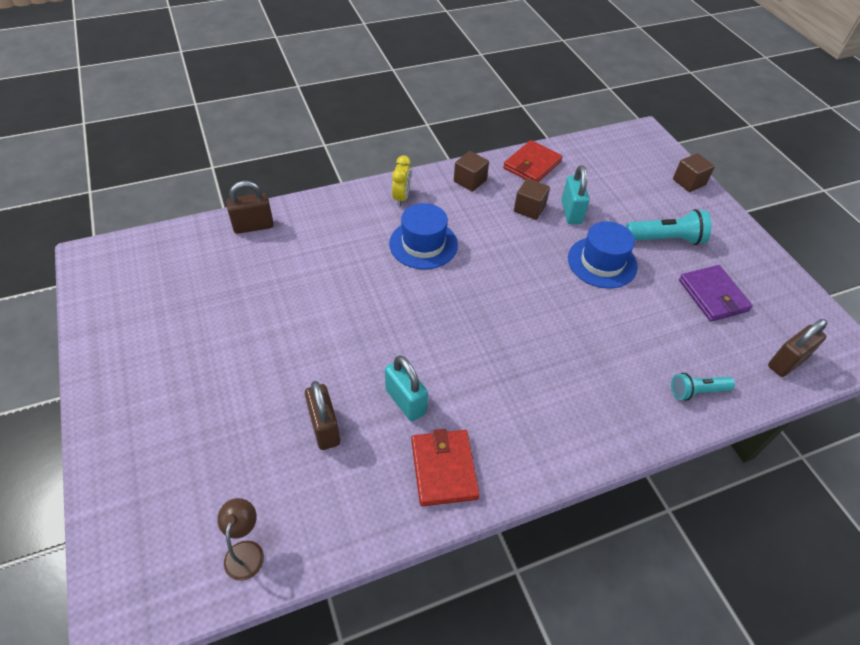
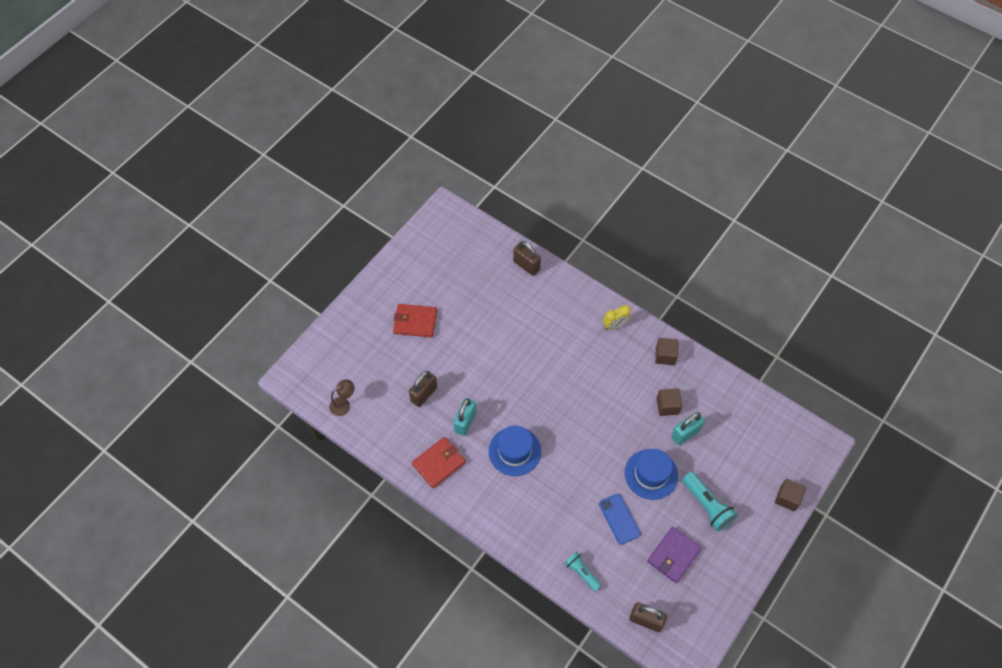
camera: 60 degrees right, 10 degrees up
(423, 244) = (584, 363): blue hat -> blue hat (514, 451)
(532, 165) = (715, 385): red wallet -> red wallet (415, 322)
(642, 317) = (619, 519): none -> blue phone

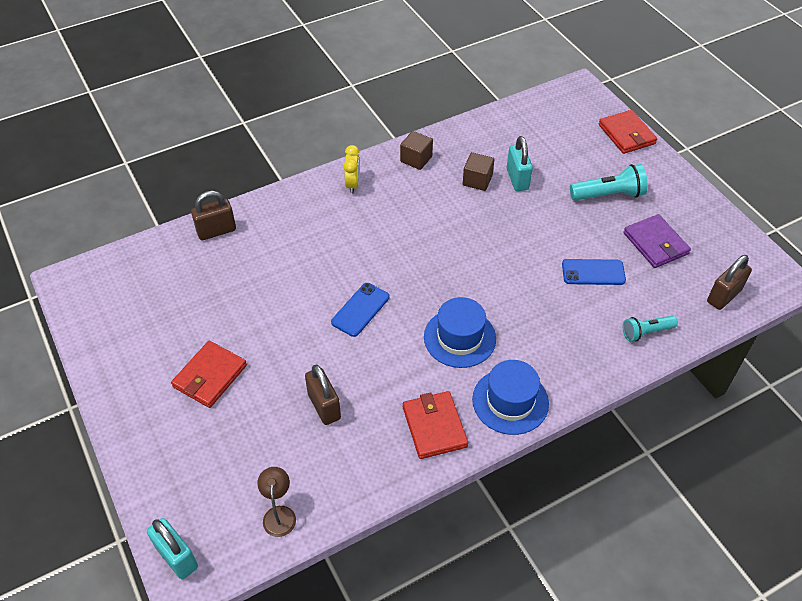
camera: 65 degrees left, 10 degrees down
(465, 422) = (391, 374): turquoise padlock -> turquoise padlock (177, 557)
(507, 381) = (360, 309): none -> blue phone
(651, 474) = (551, 225): blue hat -> blue hat (510, 401)
(787, 498) = (626, 134): brown cube -> red wallet

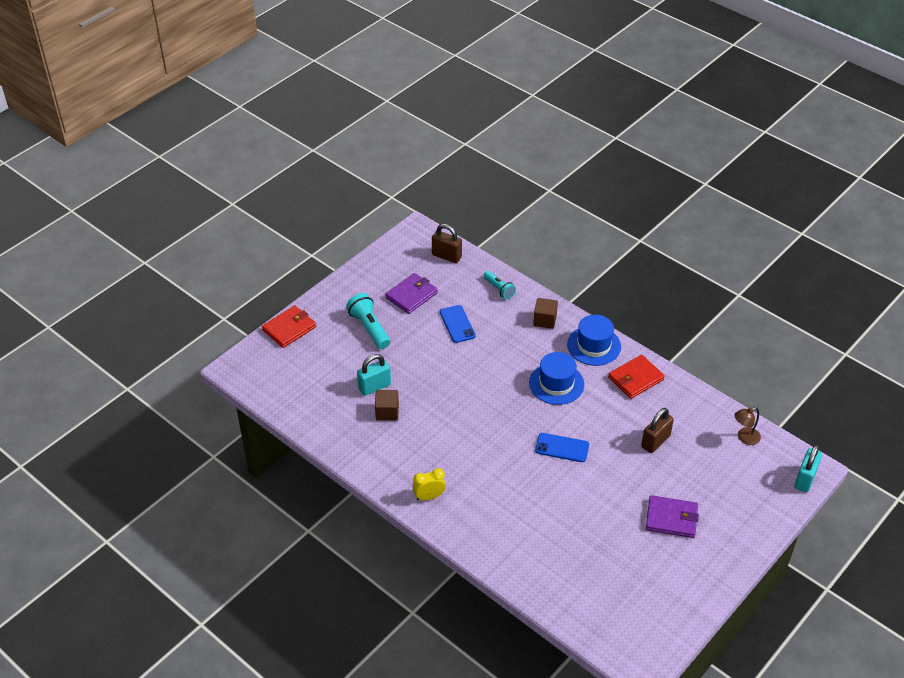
camera: 110 degrees left, 5 degrees down
(210, 376) = (671, 518): red wallet -> purple wallet
(216, 231) = (531, 577): brown padlock -> none
(416, 159) = (377, 461): brown cube -> brown cube (545, 320)

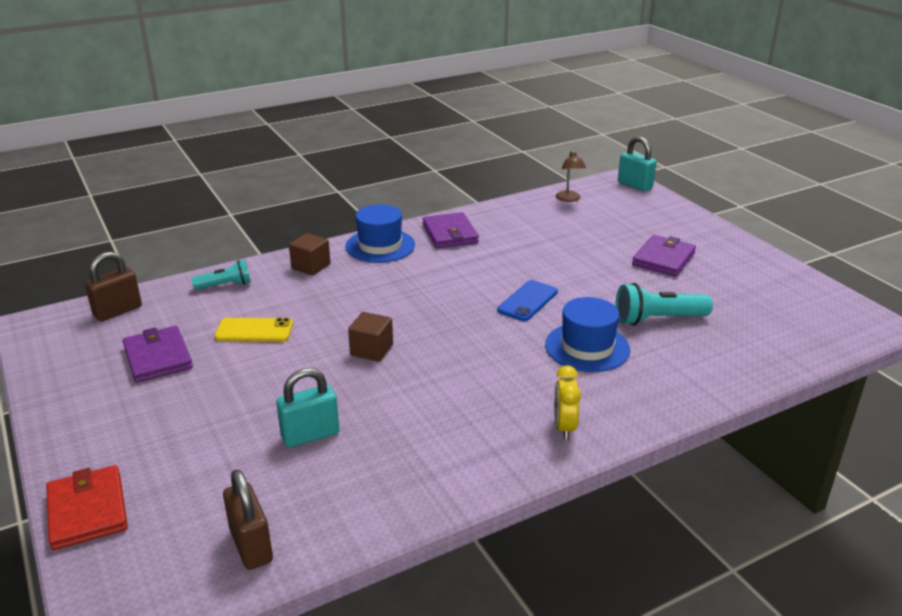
camera: 70 degrees left, 15 degrees down
(369, 328) = (182, 413): turquoise flashlight -> turquoise flashlight (658, 319)
(374, 387) = (310, 435): turquoise padlock -> turquoise padlock turned 75 degrees clockwise
(387, 412) = (373, 433): brown cube -> brown cube (371, 350)
(457, 324) = (254, 330): blue phone -> yellow phone
(556, 383) = (421, 282): blue hat -> blue hat (587, 347)
(635, 378) = (450, 234): red wallet -> purple wallet
(655, 441) = (549, 243): brown padlock -> brown padlock (251, 546)

